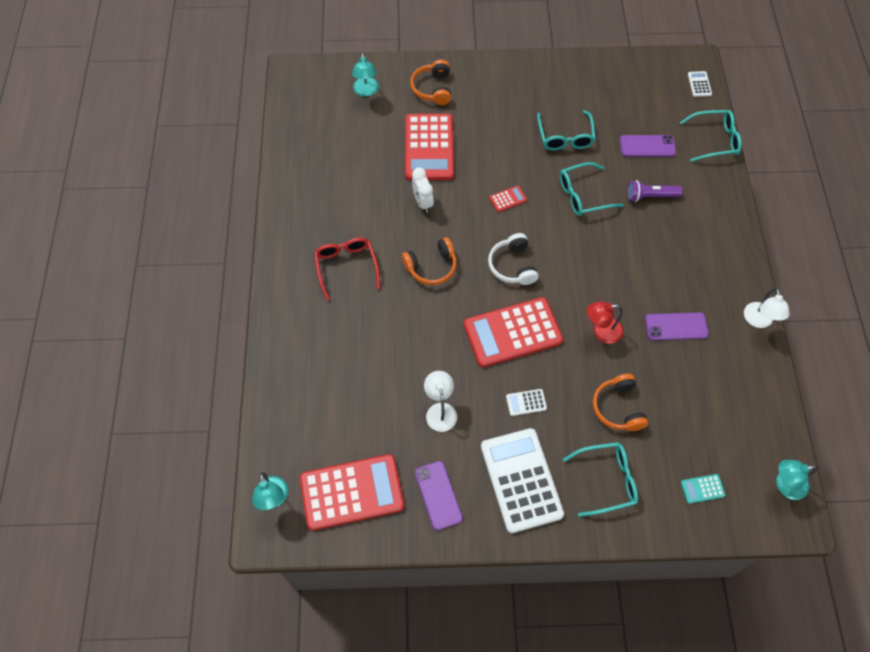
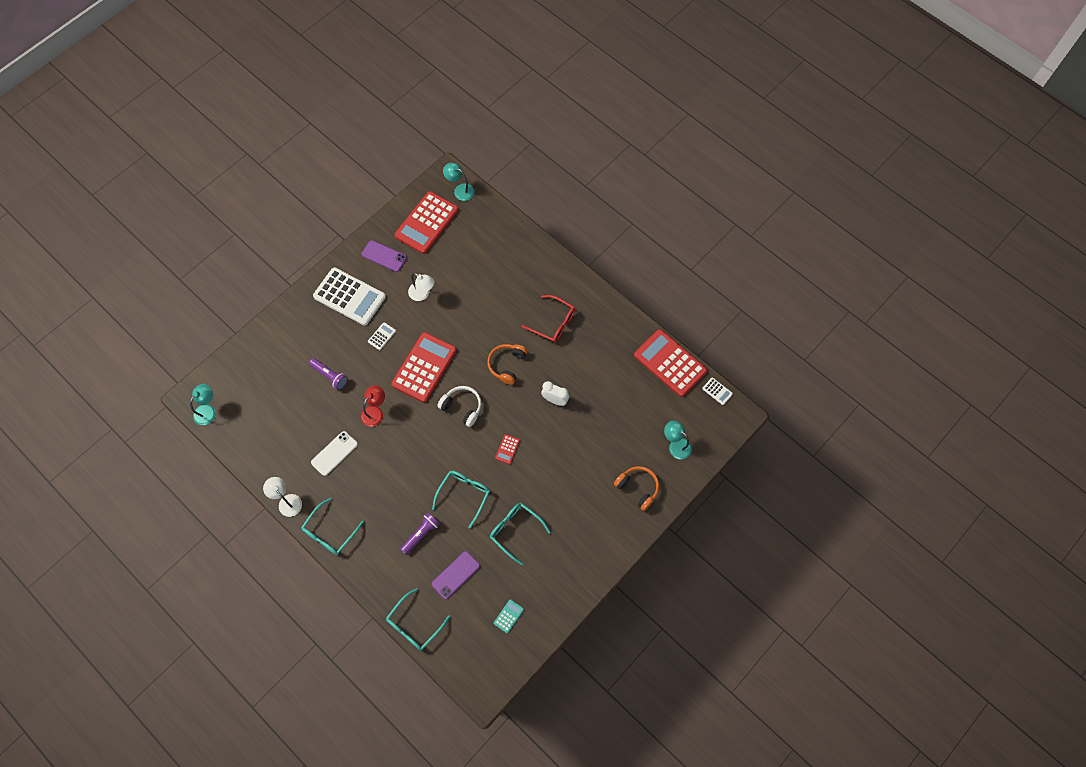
camera: 135 degrees right, 5 degrees up
(429, 147) = (591, 441): red calculator -> red calculator (670, 363)
(606, 480) = (305, 333): turquoise glasses -> turquoise glasses (330, 532)
(618, 407) = (330, 376): orange headphones -> purple flashlight
(676, 326) = (334, 453): purple phone -> white phone
(699, 84) = (464, 670): white calculator -> white calculator (717, 391)
(702, 489) = (252, 371): turquoise calculator -> turquoise calculator (508, 616)

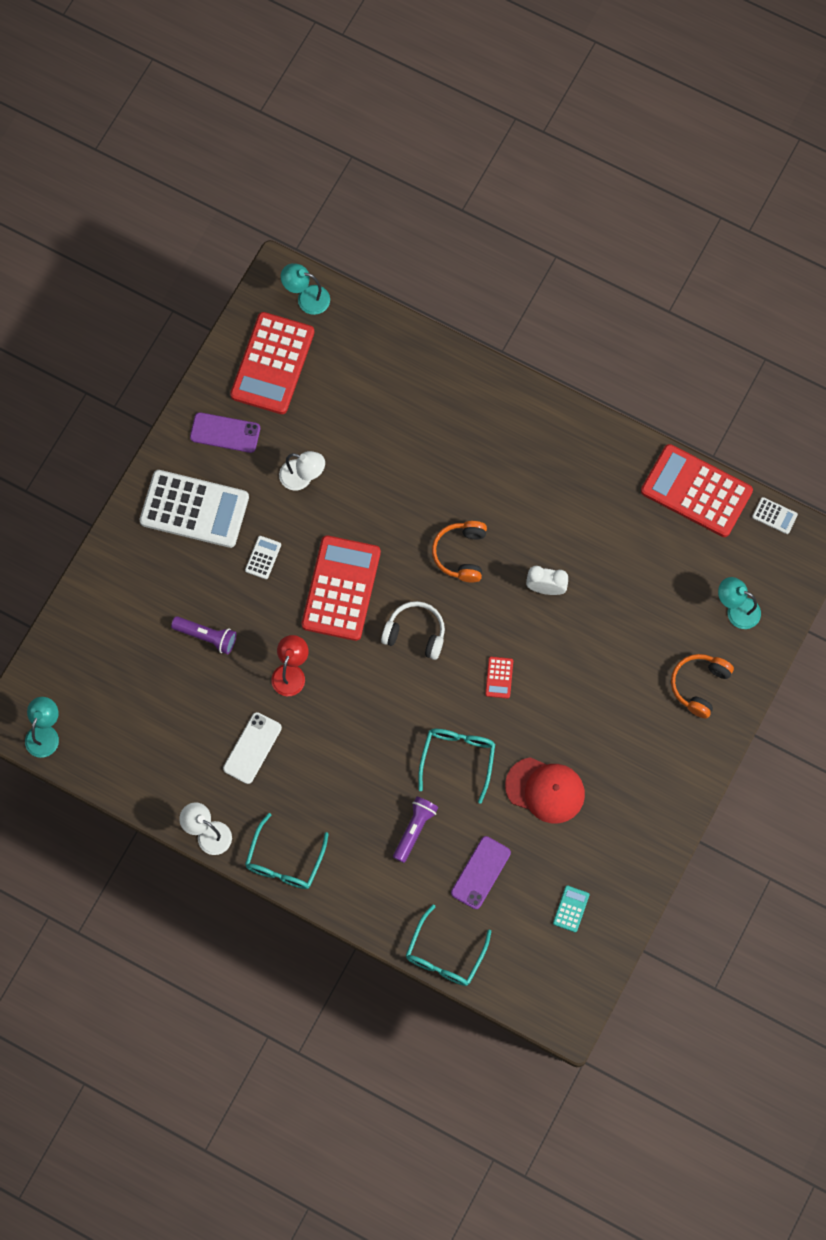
camera: 15 degrees left, 5 degrees up
(515, 531) = (545, 790): turquoise glasses -> red cap
(553, 323) = (510, 473): red glasses -> none
(638, 488) = (699, 685): orange headphones -> orange headphones turned 90 degrees counterclockwise

